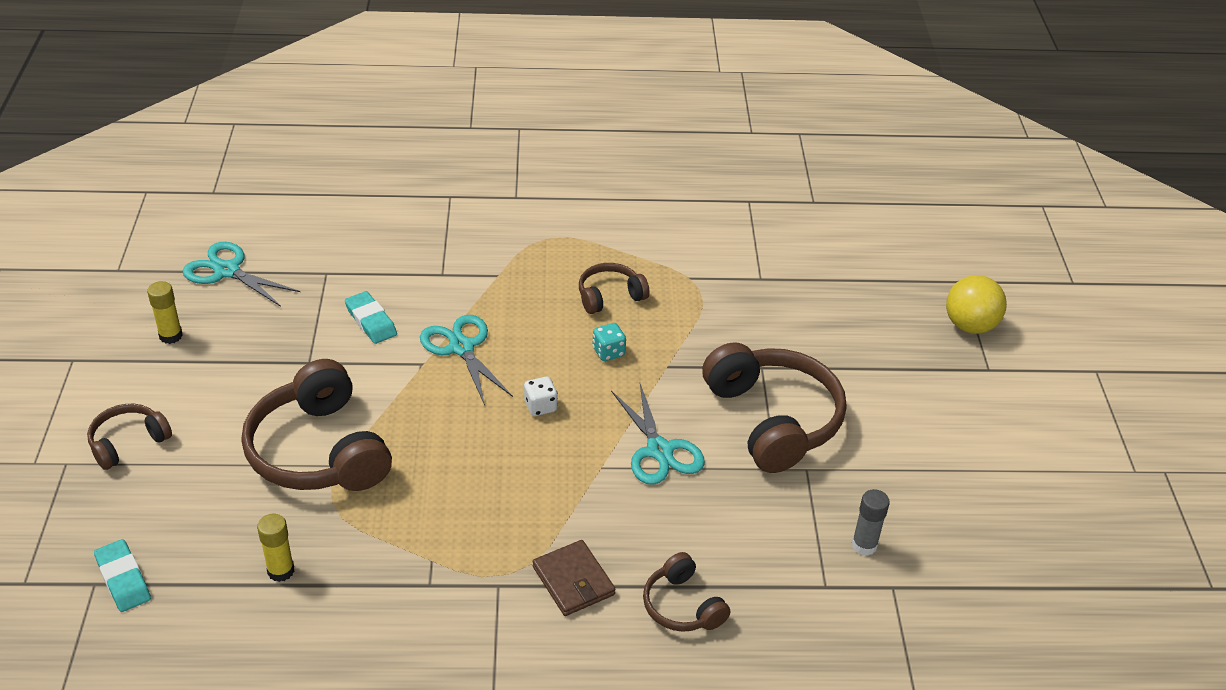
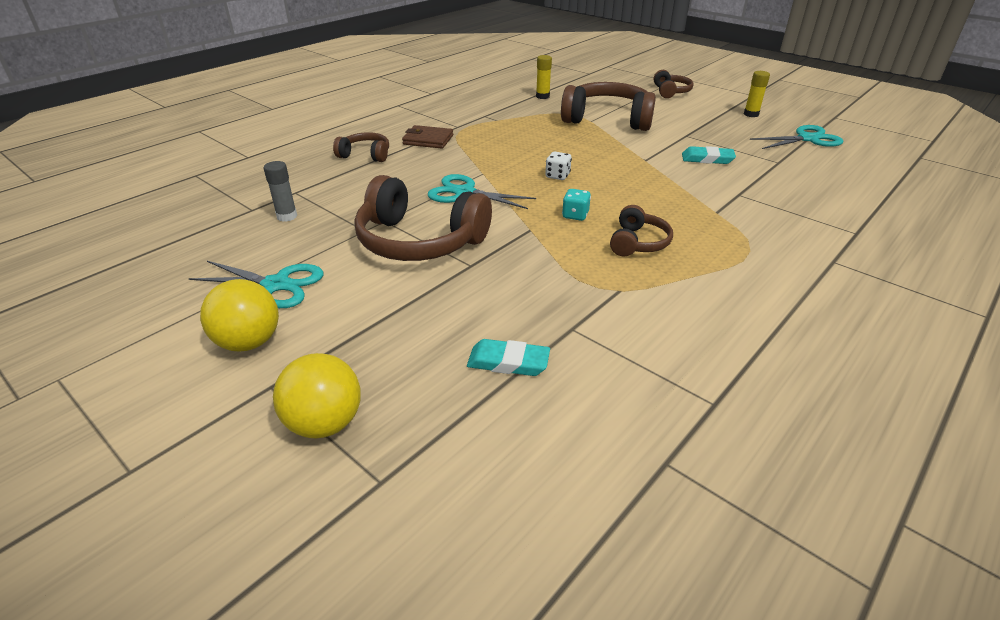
camera: 135 degrees right, 5 degrees down
(123, 579) = (584, 76): turquoise eraser -> turquoise eraser (508, 362)
(461, 347) = (646, 174): turquoise scissors -> turquoise scissors (276, 285)
(985, 412) = (249, 342): none -> yellow ball

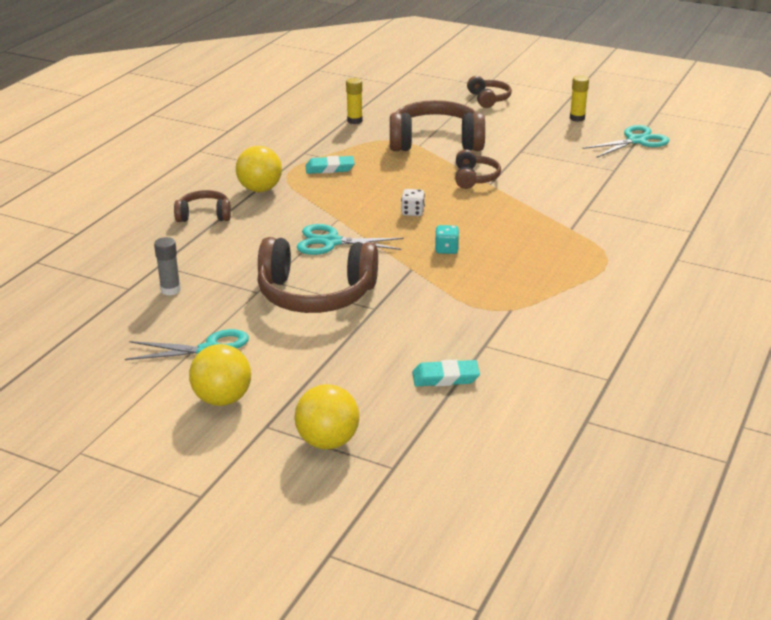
camera: 15 degrees left, 5 degrees down
(428, 140) = (260, 189): brown wallet -> yellow ball
(638, 243) = (512, 267): brown headphones -> brown headphones (474, 178)
(707, 159) = (548, 175): turquoise eraser -> turquoise eraser (330, 168)

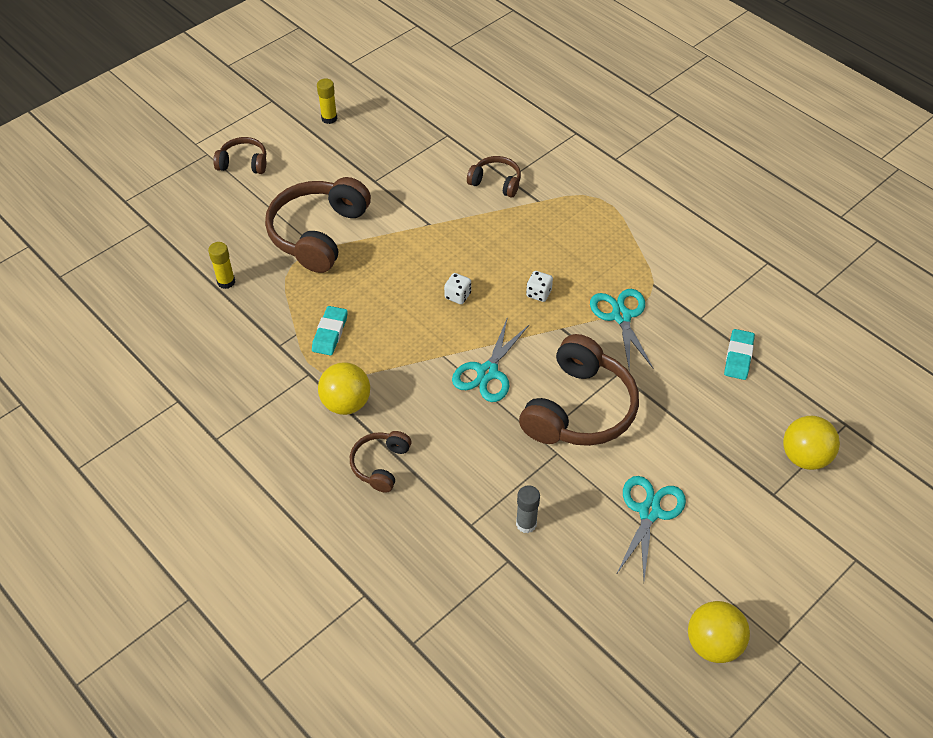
camera: 70 degrees left, 20 degrees up
(222, 399) = (727, 517): yellow ball -> yellow ball (713, 644)
(446, 249) = (538, 293): turquoise dice -> white dice
(474, 178) = (413, 231): brown headphones -> brown headphones (496, 182)
(636, 141) = (399, 99): turquoise scissors -> turquoise scissors (621, 316)

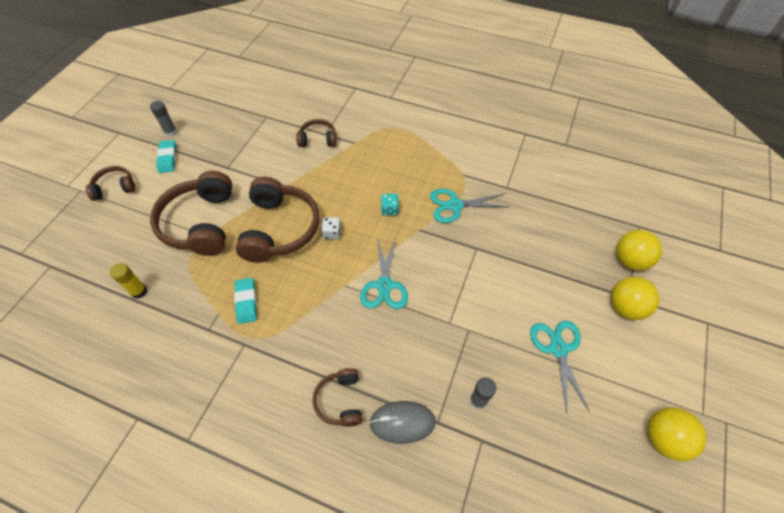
camera: 25 degrees left, 5 degrees up
(329, 118) = (171, 132): yellow glue stick -> grey glue stick
(346, 403) = (287, 357): yellow ball -> yellow ball (625, 307)
(434, 510) = (402, 422): none -> grey mouse
(538, 293) = (389, 210): white dice -> turquoise dice
(579, 409) = (465, 287): brown headphones -> brown headphones (280, 229)
(621, 316) = (455, 205): turquoise scissors -> turquoise scissors turned 60 degrees counterclockwise
(738, 357) = (546, 205): turquoise eraser -> turquoise eraser (168, 158)

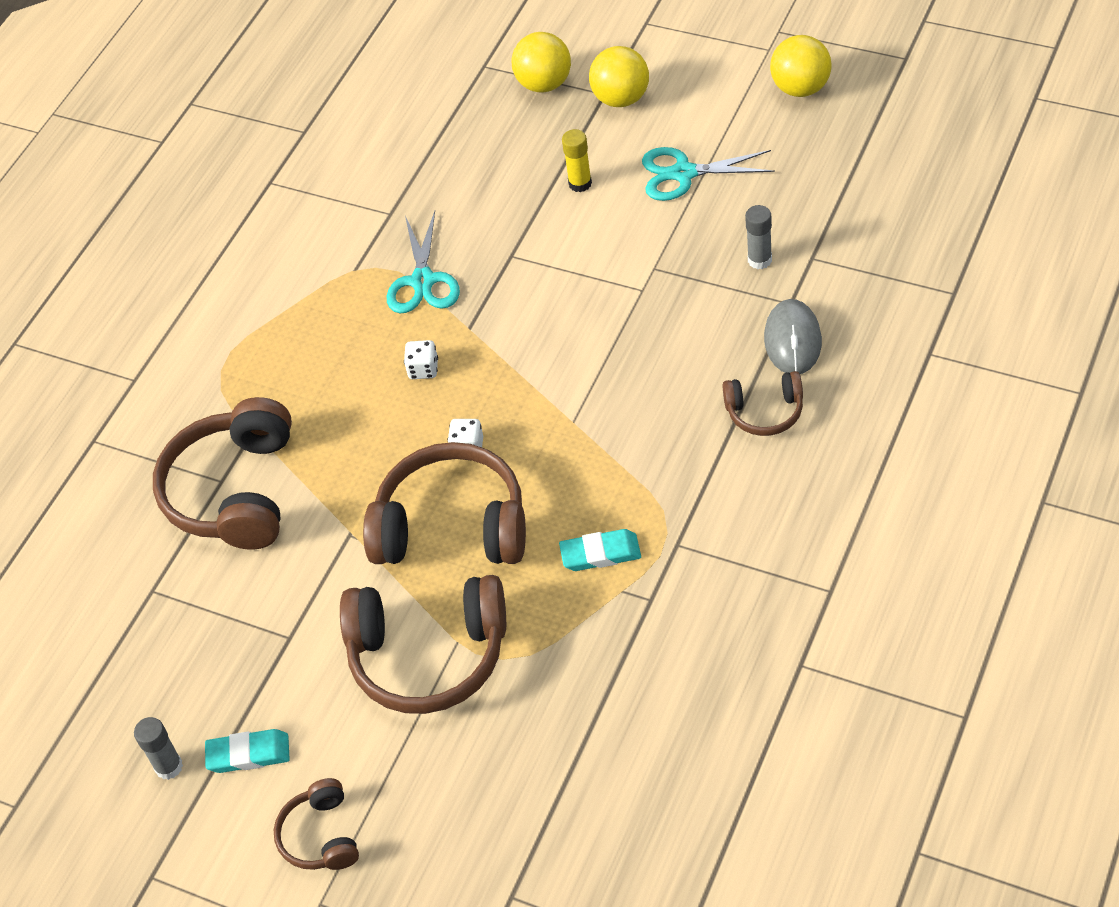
camera: 80 degrees left, 5 degrees down
(139, 291) = (575, 722): yellow glue stick -> yellow glue stick (580, 183)
(318, 139) = (235, 491): brown headphones -> brown headphones, size x1.93
(384, 285) = (575, 370): turquoise scissors -> none
(389, 210) = (423, 369): turquoise dice -> white dice

